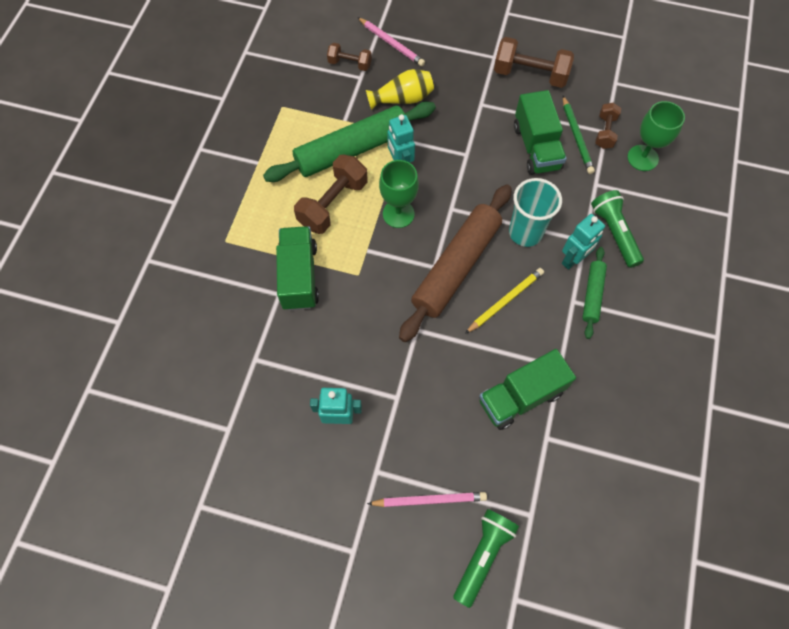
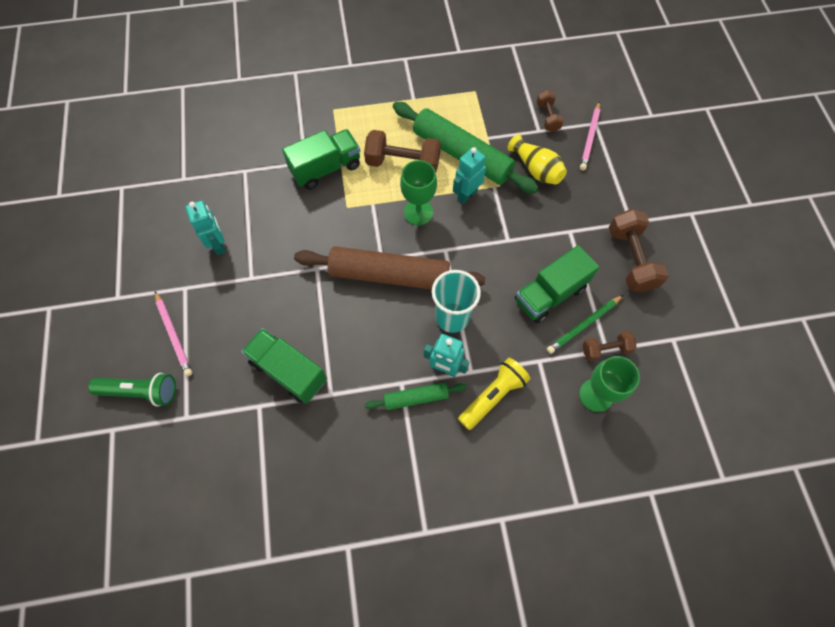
camera: 65 degrees right, 0 degrees up
(505, 301) = (374, 326): yellow pencil -> none
(614, 233) = (493, 396): green flashlight -> yellow flashlight

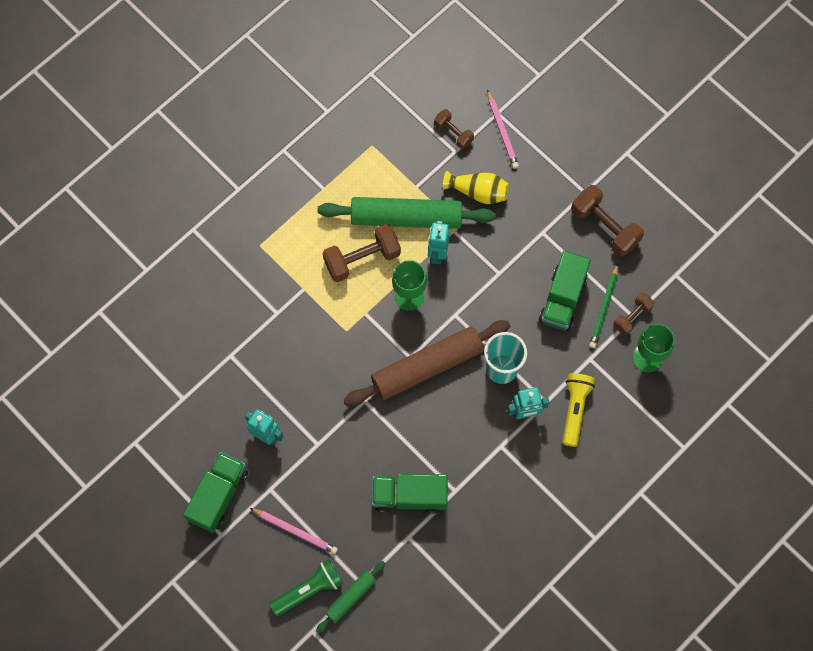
camera: 35 degrees left, 5 degrees up
(326, 168) = (300, 307): green truck -> green truck (218, 496)
(416, 398) = (520, 450): green rolling pin -> green rolling pin (351, 597)

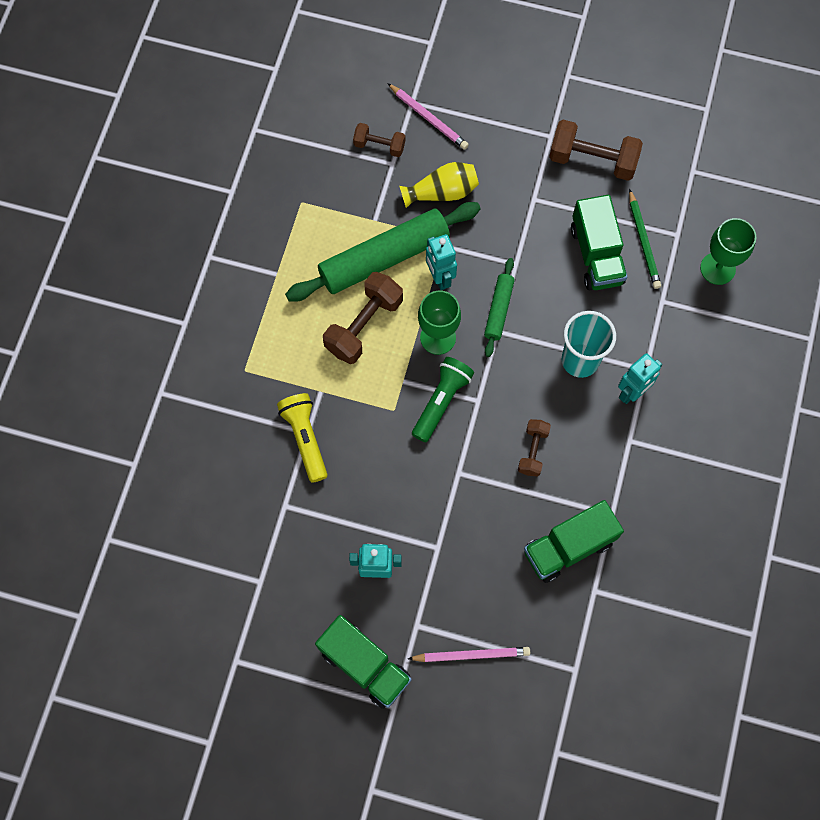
camera: 30 degrees left, 0 degrees up
(218, 496) = (364, 665): green truck -> green truck turned 135 degrees clockwise
(309, 590) = (525, 710): green flashlight -> green flashlight (441, 401)
(351, 597) = (574, 691): green rolling pin -> green rolling pin (498, 310)
(427, 367) = (502, 400): brown rolling pin -> none
(574, 409) = (679, 361): yellow flashlight -> yellow flashlight (305, 438)
(632, 316) = (676, 235): brown dumbbell -> brown dumbbell (533, 451)

